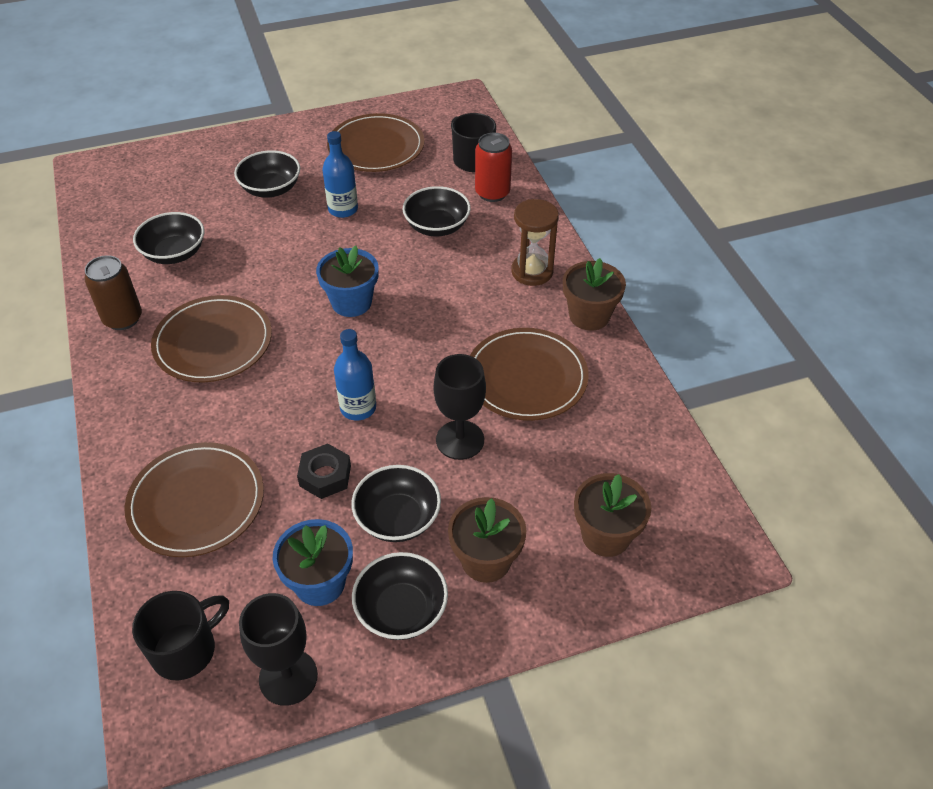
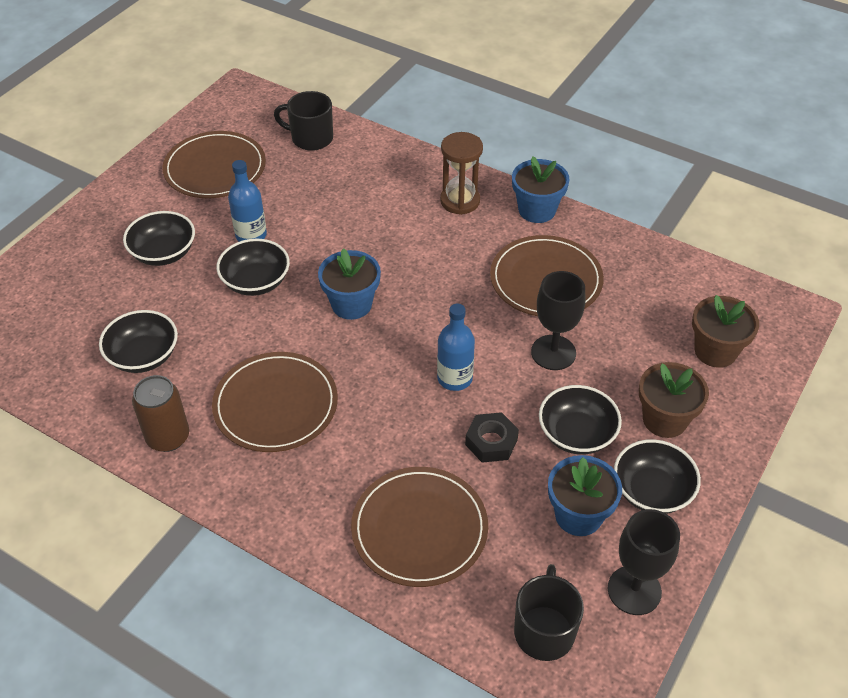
camera: 40 degrees left, 0 degrees up
(437, 226) = (346, 206): black bowl -> black bowl (256, 282)
(492, 193) = (358, 157): red can -> none
(589, 316) = (537, 210): brown flower pot -> blue flower pot

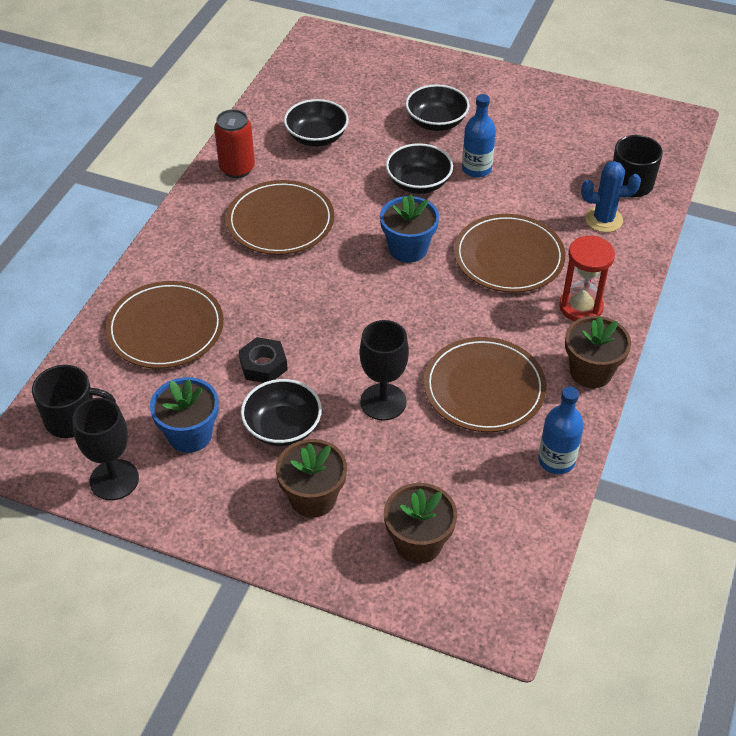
camera: 80 degrees right, 0 degrees up
(168, 437) = (237, 168): brown can -> red can
(215, 168) = (558, 129): brown plate -> brown plate (508, 257)
(353, 165) = (603, 220): none -> blue cactus
(454, 378) = (333, 331): blue bottle -> blue bottle (556, 460)
(460, 201) = (581, 307): brown hourglass -> red hourglass
(537, 210) = (591, 371): blue flower pot -> brown flower pot
(652, 491) = (223, 490): black bowl -> none

